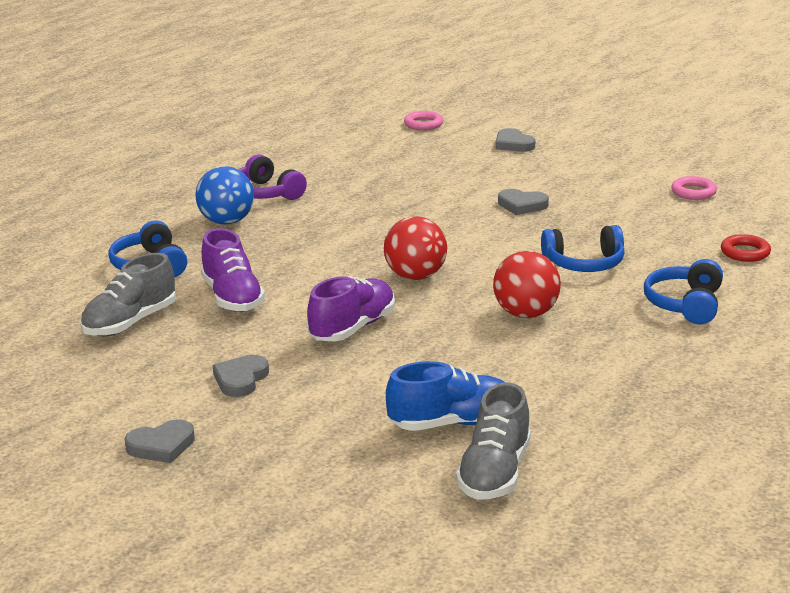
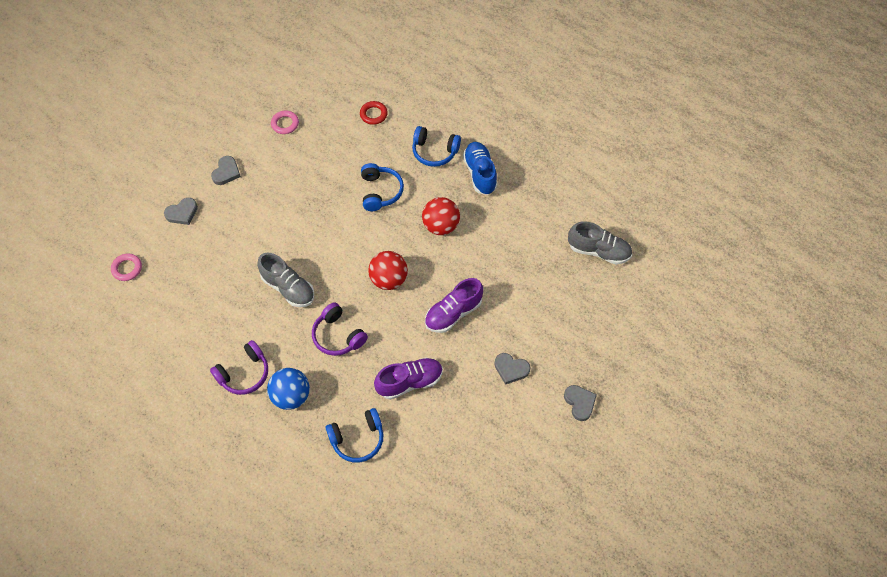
camera: 90 degrees left, 35 degrees up
(130, 323) = (440, 440): grey shoe -> grey shoe (288, 288)
(317, 245) = (338, 335): none -> purple headphones
(352, 328) = (453, 313): purple shoe -> purple shoe turned 75 degrees counterclockwise
(452, 423) = (555, 267): blue shoe -> blue shoe (480, 173)
(522, 205) = (291, 216): grey heart -> grey heart (226, 172)

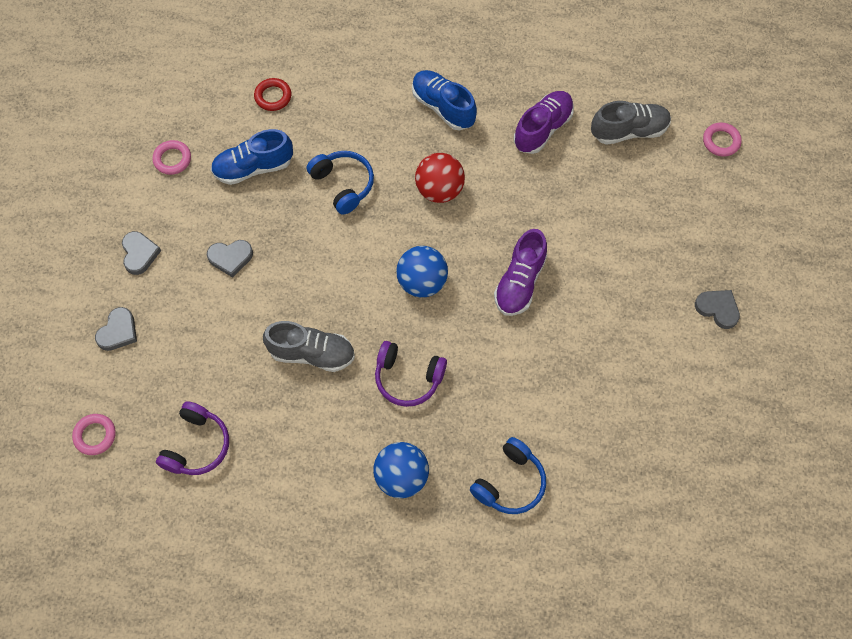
camera: 30 degrees left, 5 degrees up
(244, 373) = (328, 481): purple headphones -> purple headphones (196, 445)
(331, 153) = (253, 167): none -> blue shoe
(389, 279) = (422, 282): red ball -> blue ball
(410, 382) = (524, 386): purple shoe -> purple shoe (542, 129)
(434, 151) = (374, 106): blue headphones -> none
(511, 369) = (623, 311): grey heart -> grey heart (230, 258)
(661, 290) = (721, 141): none -> pink ring

